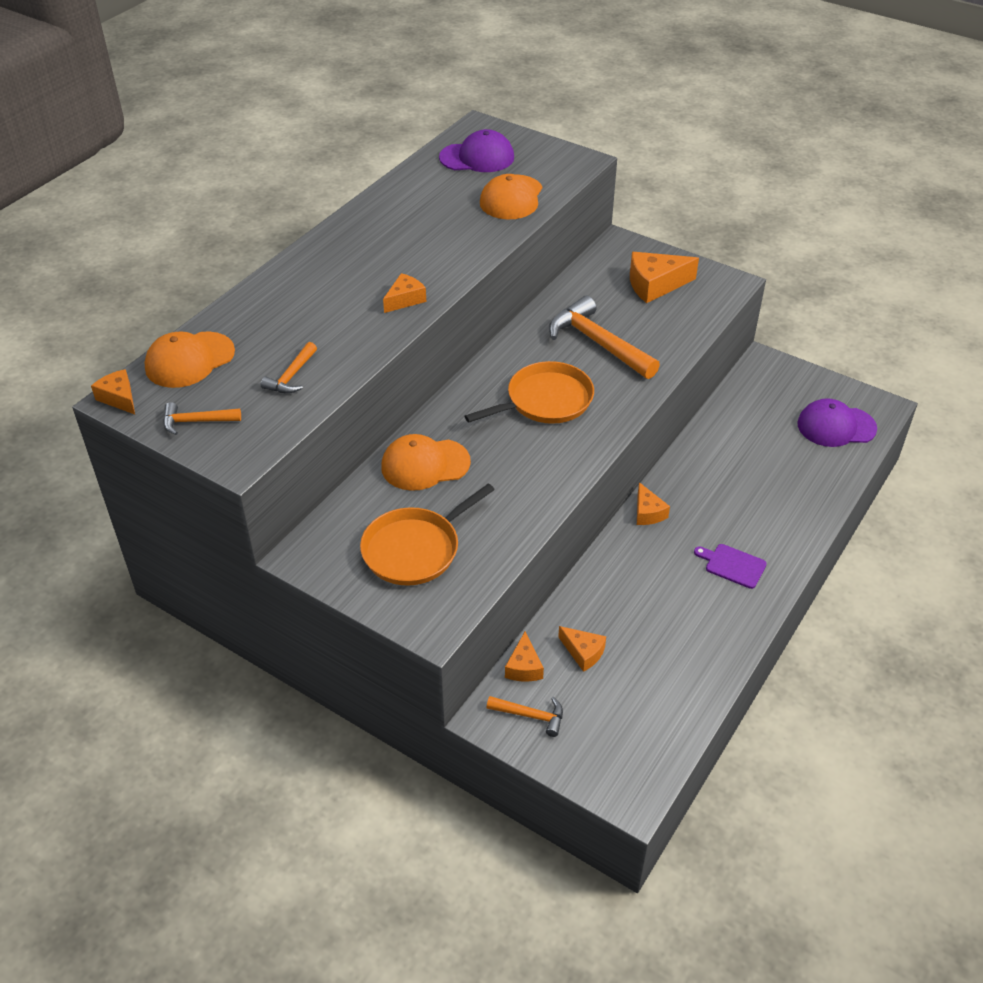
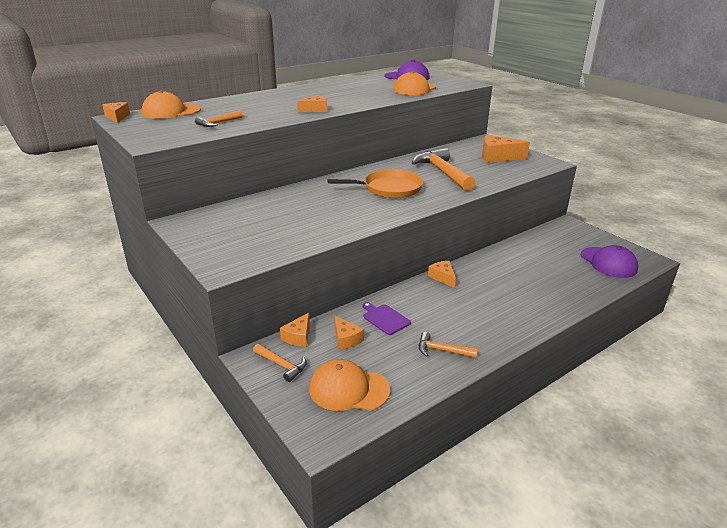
camera: 20 degrees right, 15 degrees down
(196, 421) = (145, 129): orange hammer -> orange hammer (442, 350)
(415, 549) = (247, 233): orange pan -> none
(425, 464) = (289, 200): orange cap -> orange cap (349, 389)
(648, 513) = (442, 277): orange cheese -> orange cheese turned 150 degrees clockwise
(732, 565) = (489, 317): purple cutting board -> purple cutting board (385, 318)
(836, 426) = (608, 262): purple cap -> purple cap turned 135 degrees counterclockwise

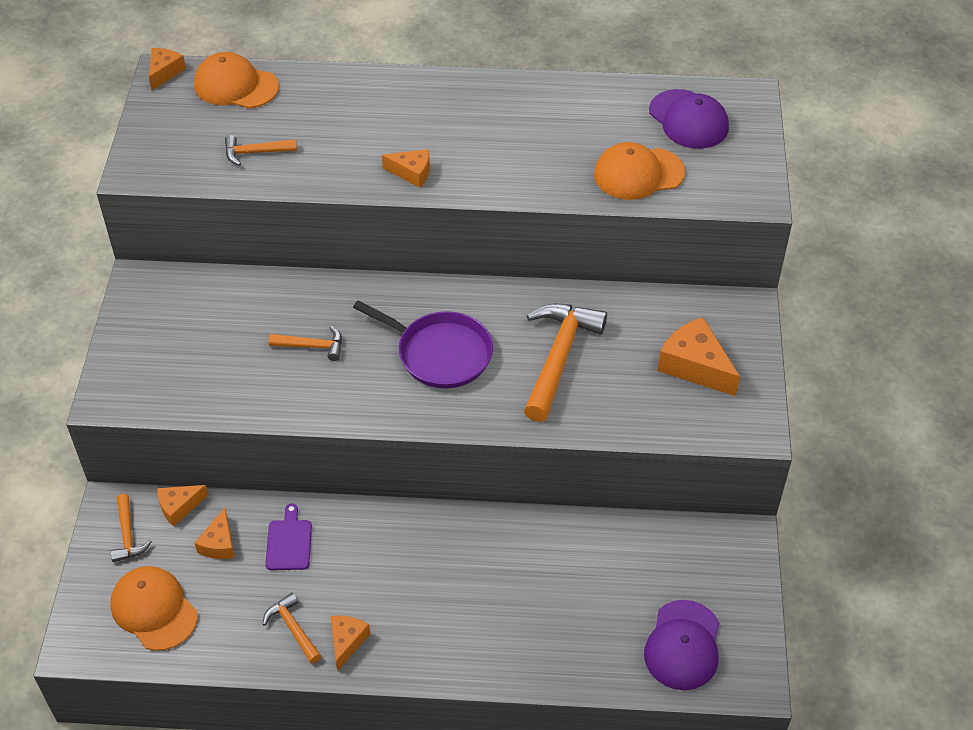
camera: 40 degrees right, 20 degrees up
(320, 208) = (312, 346): none -> orange hammer
(389, 188) = (440, 353): orange pan -> purple pan
(442, 277) = (429, 523): orange cheese -> orange cheese (347, 642)

